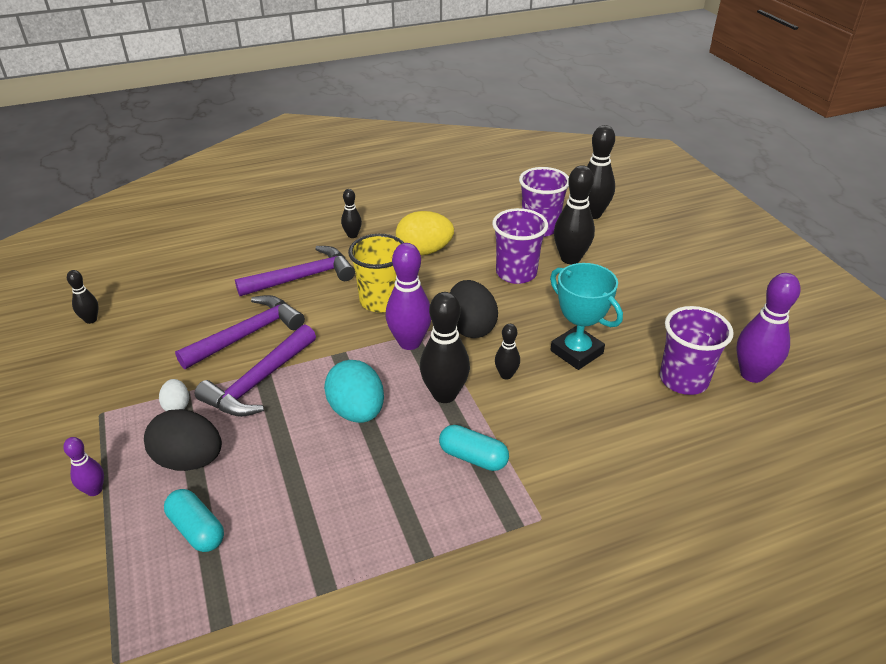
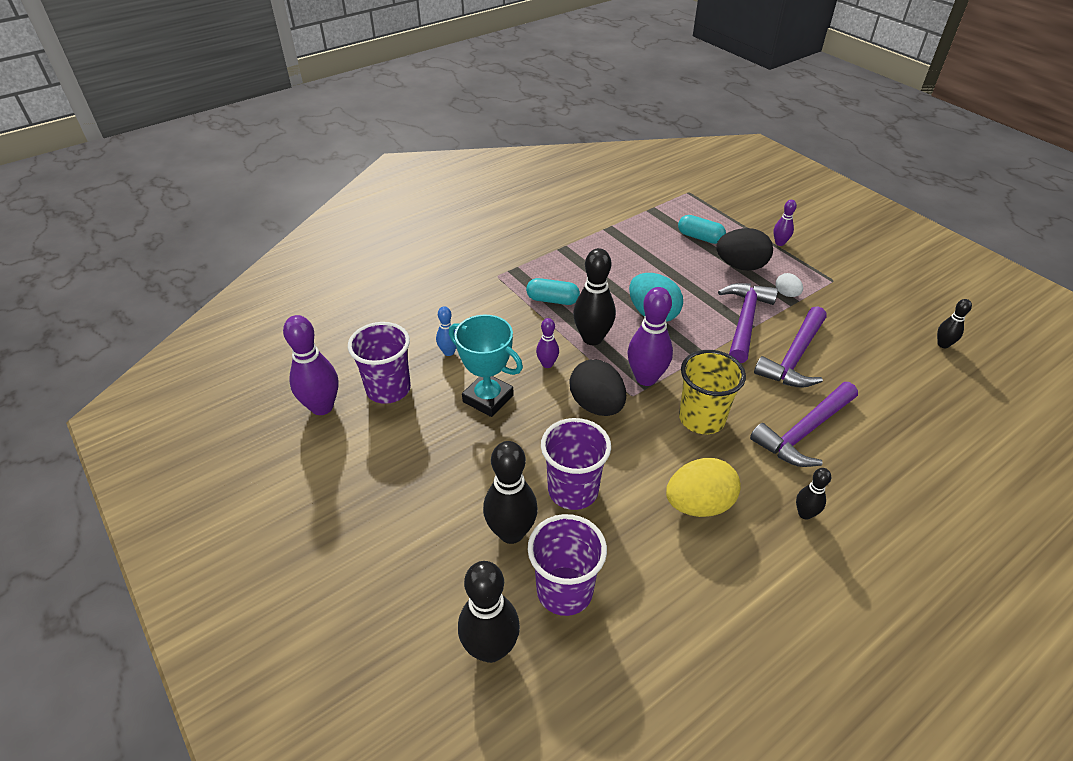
camera: 165 degrees right, 5 degrees up
(506, 375) = (547, 364): black bowling pin -> purple bowling pin
(617, 409) = (449, 352): none -> blue bowling pin

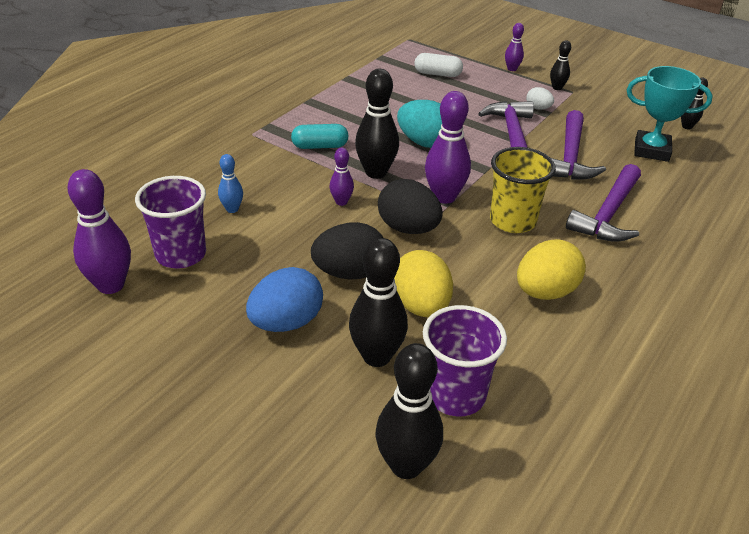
camera: 20 degrees left, 5 degrees down
(448, 478) = (286, 322): none -> blue egg
(488, 398) = (294, 243): turquoise trophy -> turquoise trophy (651, 150)
(573, 490) = (421, 306): purple cup -> yellow egg
(700, 237) = (437, 74): turquoise capsule -> white capsule
(740, 266) = (486, 92): black egg -> black egg (349, 273)
(805, 514) = (641, 279): black bowling pin -> black bowling pin (557, 88)

